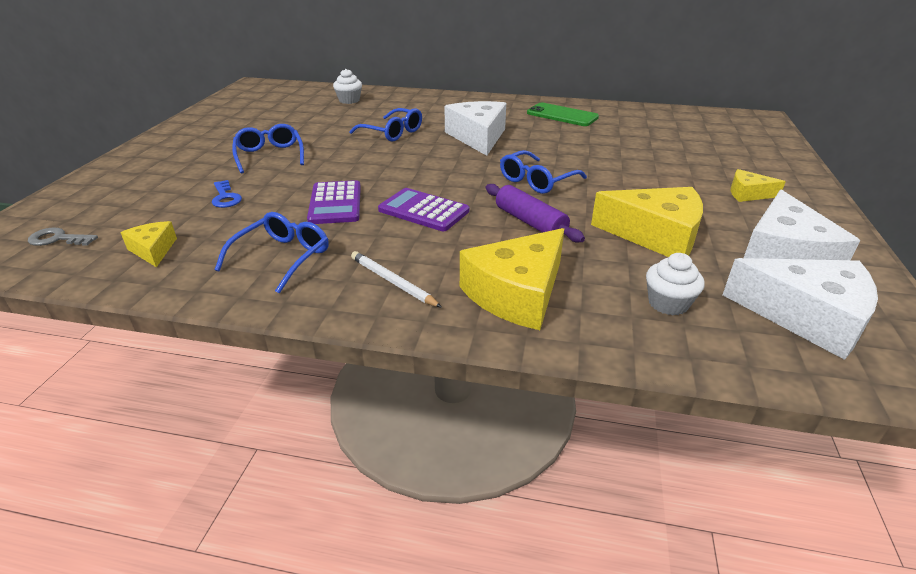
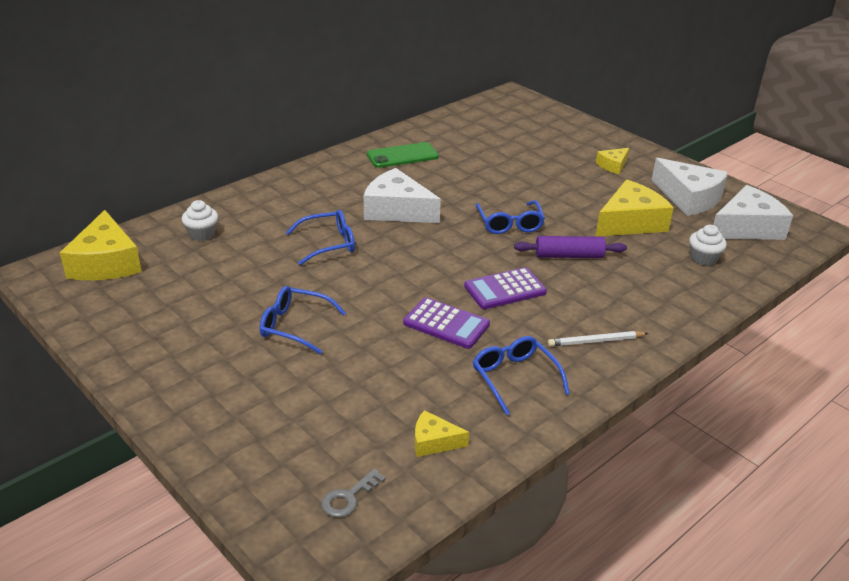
camera: 55 degrees left, 0 degrees up
(225, 197) = (366, 377): blue key -> none
(517, 293) = (651, 301): yellow cheese -> yellow cheese (105, 263)

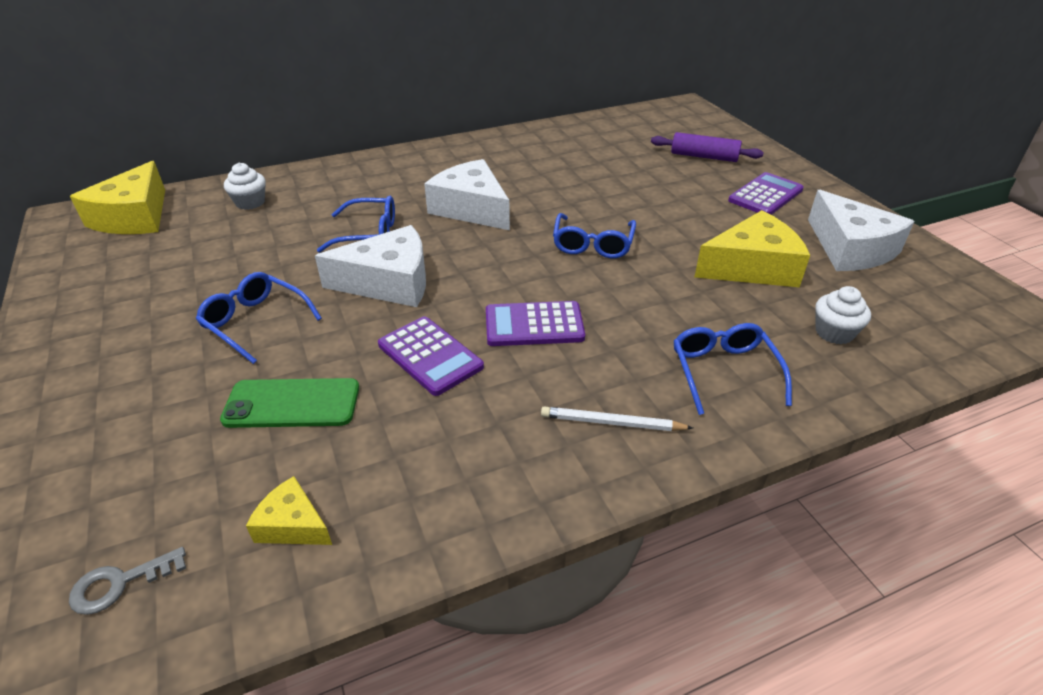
camera: 20 degrees right, 5 degrees up
(402, 156) = (520, 152): green phone -> green phone (292, 403)
(514, 378) = (466, 452): blue glasses -> blue glasses (724, 371)
(569, 256) = (644, 296): purple rolling pin -> purple rolling pin (704, 156)
(613, 165) = (765, 195): yellow cheese -> purple calculator
(747, 228) = (920, 301): white cheese -> white cheese (389, 282)

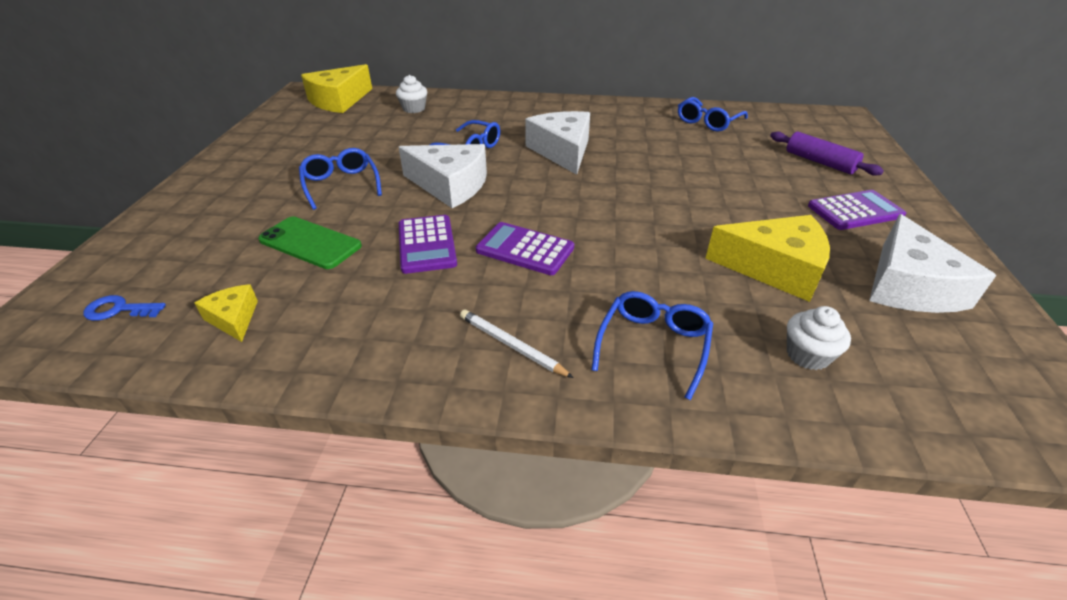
camera: 30 degrees right, 0 degrees up
(119, 583) = (119, 310): grey key -> blue key
(592, 244) = (636, 205): blue glasses -> blue glasses (708, 122)

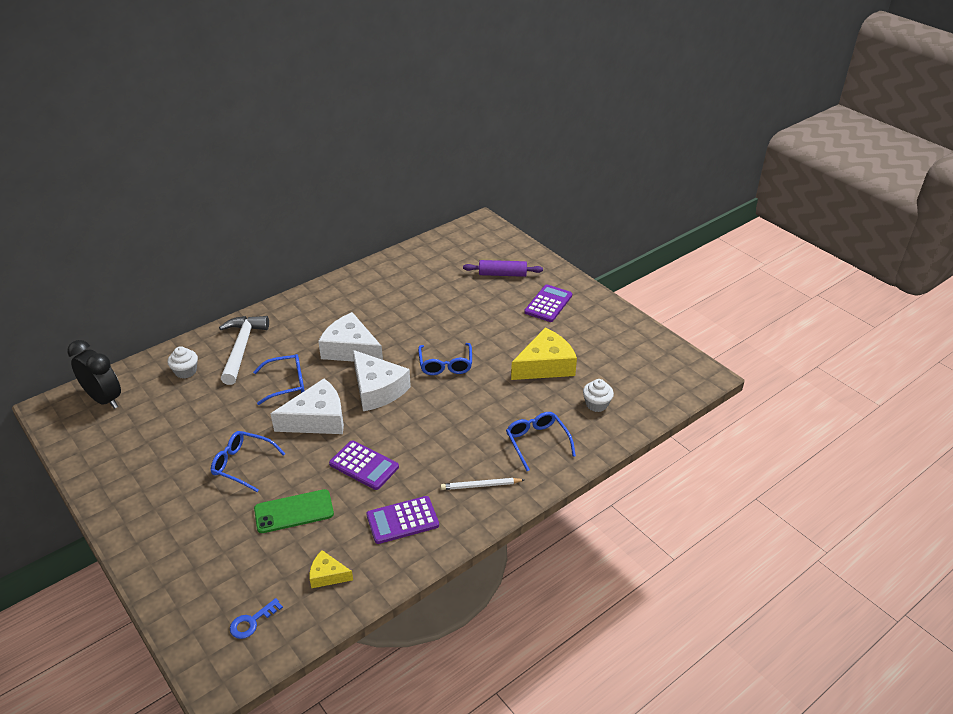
camera: 45 degrees left, 0 degrees up
(339, 100) = (104, 399): yellow cheese -> black clock
(476, 112) = (241, 348): none -> white hammer
(525, 249) = (420, 432): purple calculator -> purple calculator (402, 520)
(708, 122) = (410, 271): blue glasses -> blue glasses (445, 365)
(908, 286) = (604, 340): white cheese -> white cheese (377, 389)

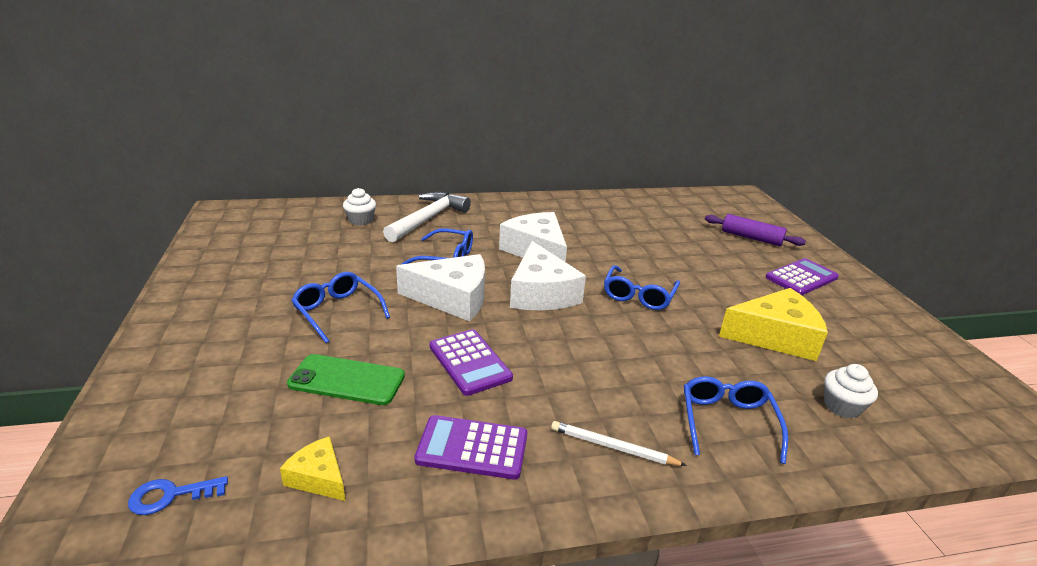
camera: 25 degrees right, 10 degrees down
(104, 399) = (271, 218): black clock -> none

